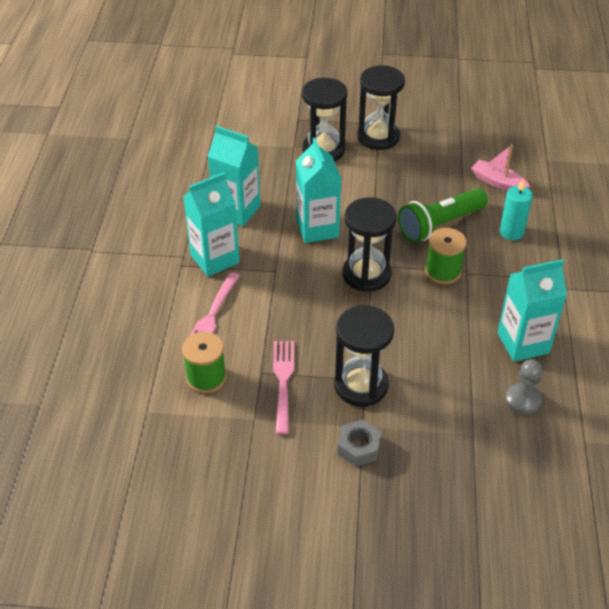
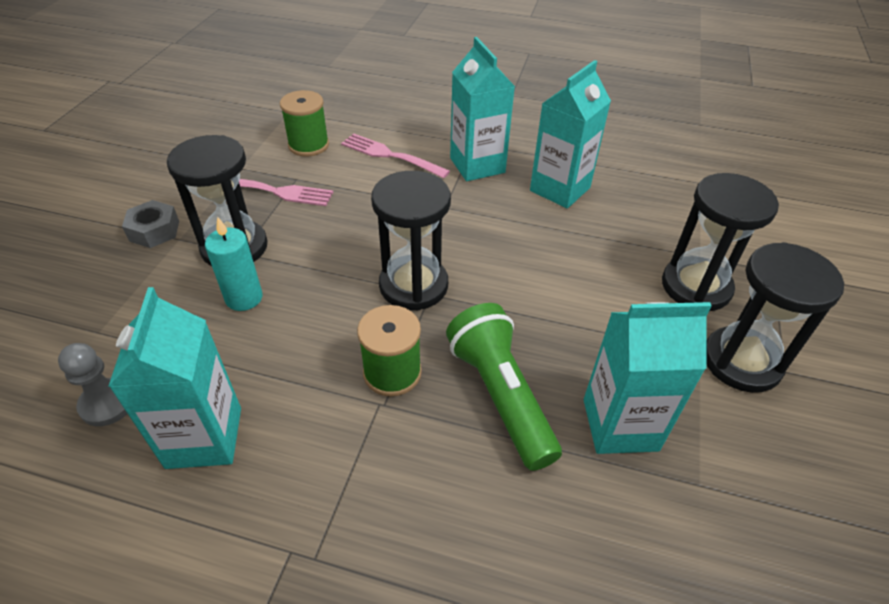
camera: 100 degrees right, 0 degrees up
(317, 228) = (515, 253): turquoise carton -> turquoise carton (620, 424)
(498, 182) = (612, 529): pink boat -> none
(511, 232) = (461, 506): turquoise candle -> turquoise candle (244, 298)

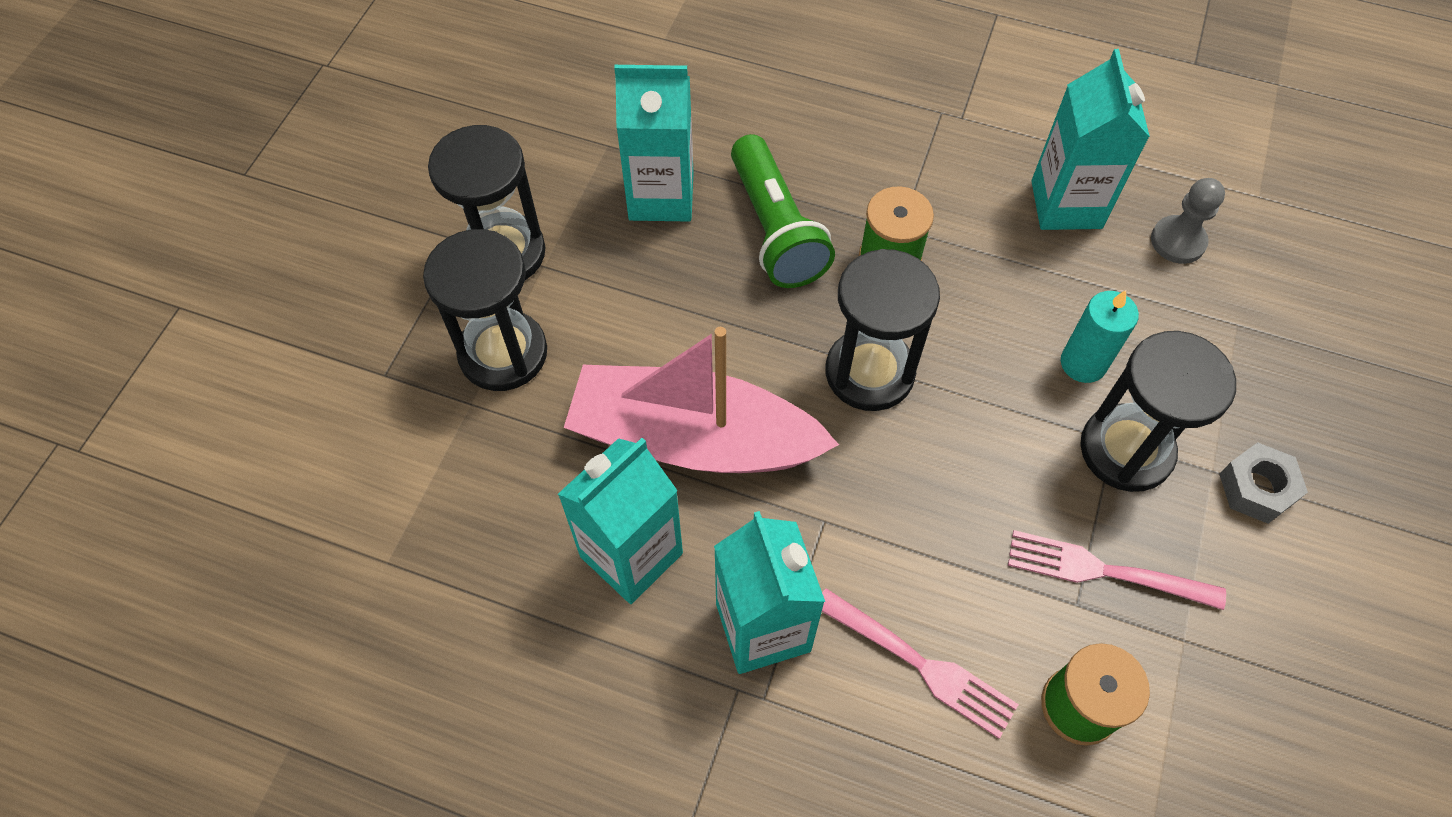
camera: 175 degrees left, 15 degrees up
(537, 242) = (693, 439): none -> pink boat

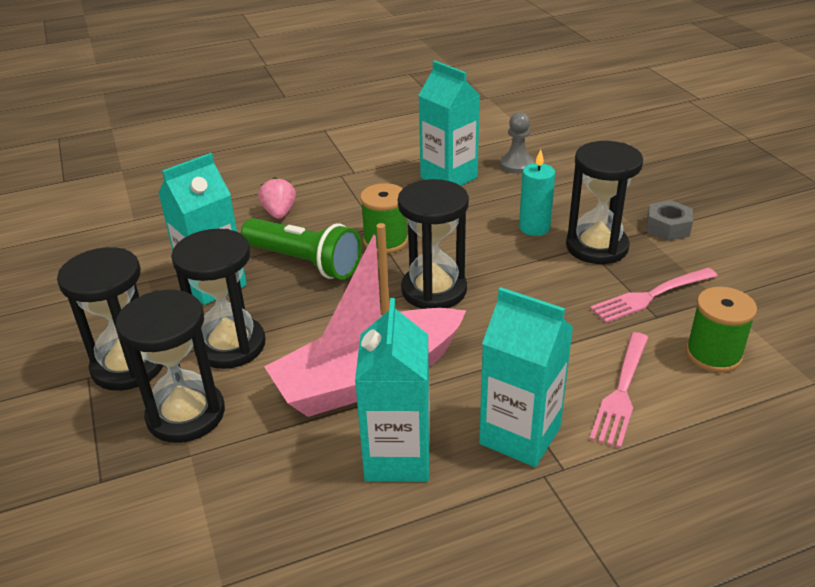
camera: 40 degrees left, 25 degrees down
(608, 295) = (230, 345): none -> black hourglass
(817, 131) = (279, 213): none -> pink strawberry
(920, 664) = (621, 392): pink fork -> pink fork turned 120 degrees clockwise

